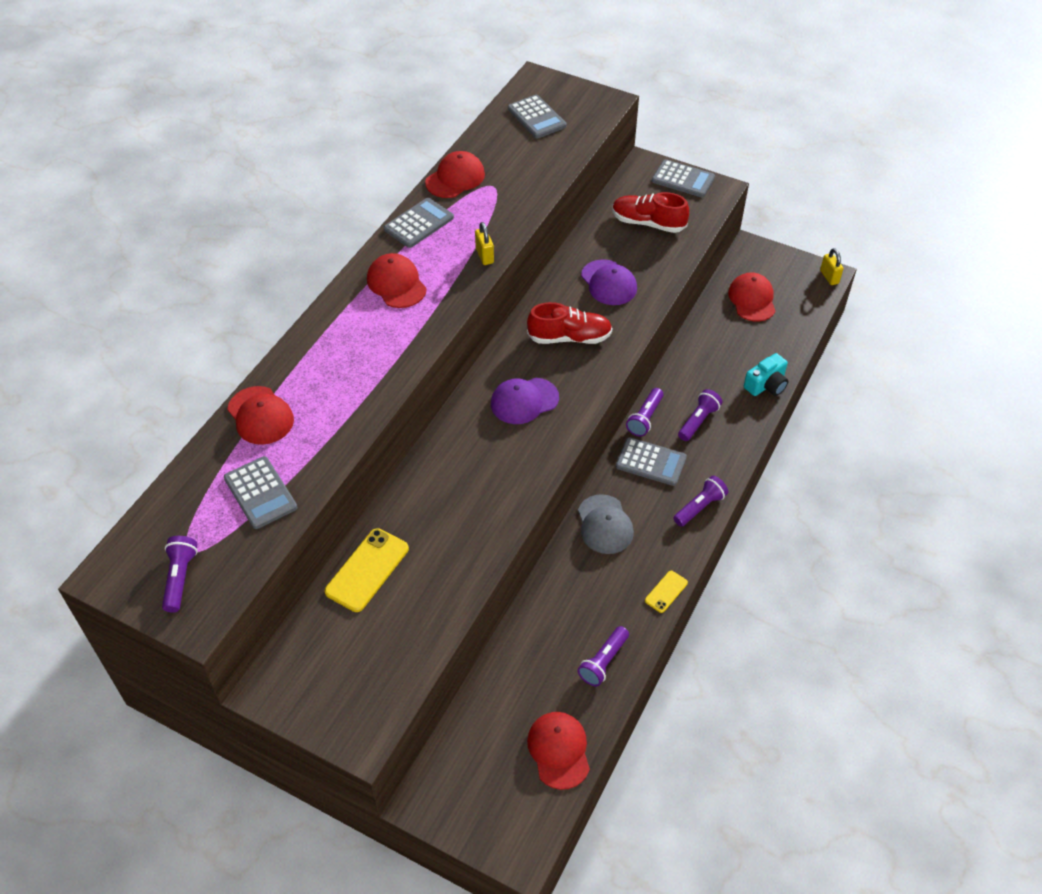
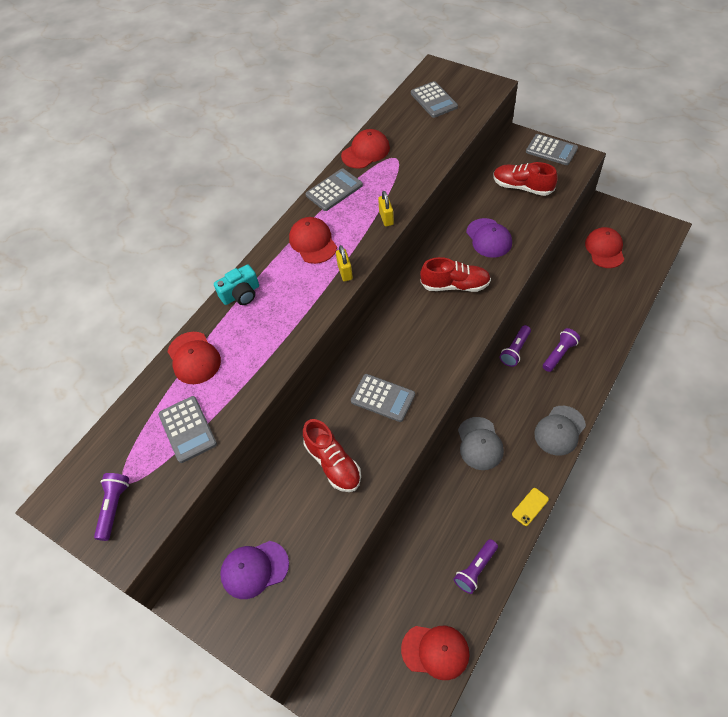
camera: 10 degrees right, 5 degrees up
(367, 570) = (279, 490): yellow phone -> none
(430, 539) = (333, 463): none -> red shoe
(524, 401) = (416, 340): purple cap -> purple cap (254, 569)
(559, 750) = (435, 651): red cap -> red cap turned 105 degrees clockwise
(651, 462) = (519, 389): grey calculator -> grey calculator (383, 398)
(700, 507) = (559, 430): purple flashlight -> grey cap
(766, 385) = (616, 323): turquoise camera -> turquoise camera (241, 294)
(829, 277) = (669, 230): yellow padlock -> yellow padlock (345, 272)

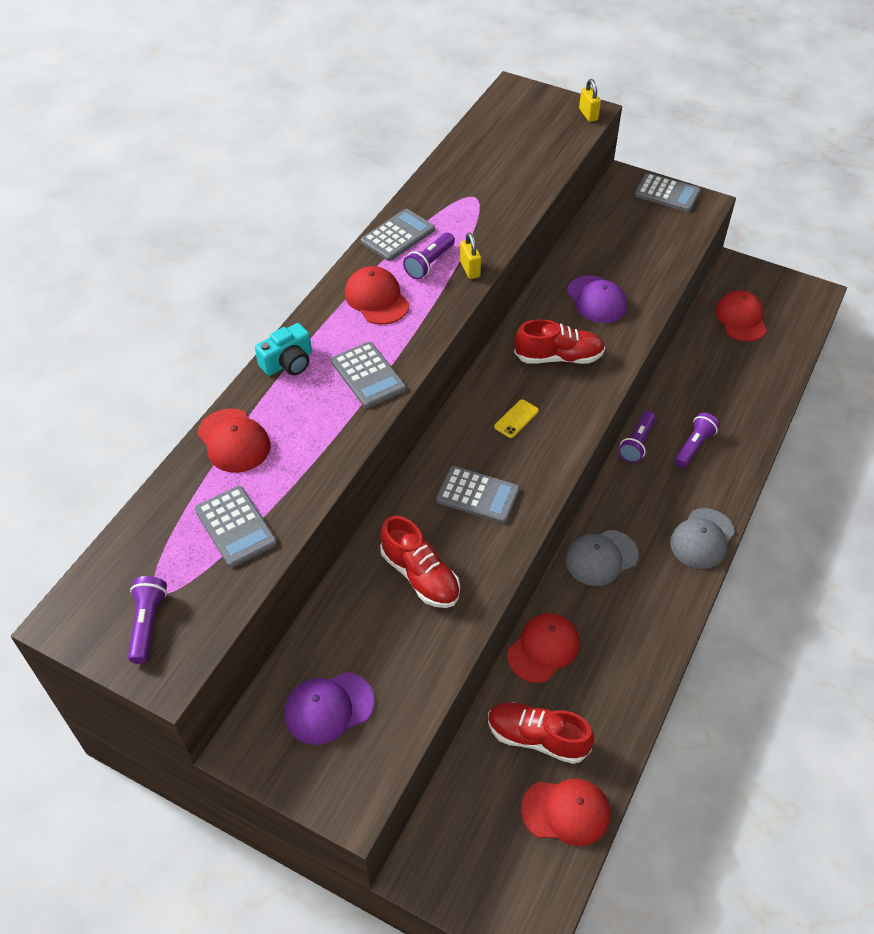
camera: 10 degrees left, 5 degrees down
(345, 272) = (423, 334): yellow padlock -> yellow padlock (588, 114)
(365, 152) = (434, 189): red cap -> red cap (543, 648)
(434, 100) = (516, 127): grey calculator -> grey calculator (368, 375)
(475, 569) = (609, 710): purple flashlight -> purple flashlight (429, 263)
(480, 443) = (601, 558): grey cap -> grey cap turned 75 degrees clockwise
(522, 187) = (634, 238): red shoe -> red shoe (537, 738)
(530, 507) = (672, 632): yellow phone -> yellow phone (516, 419)

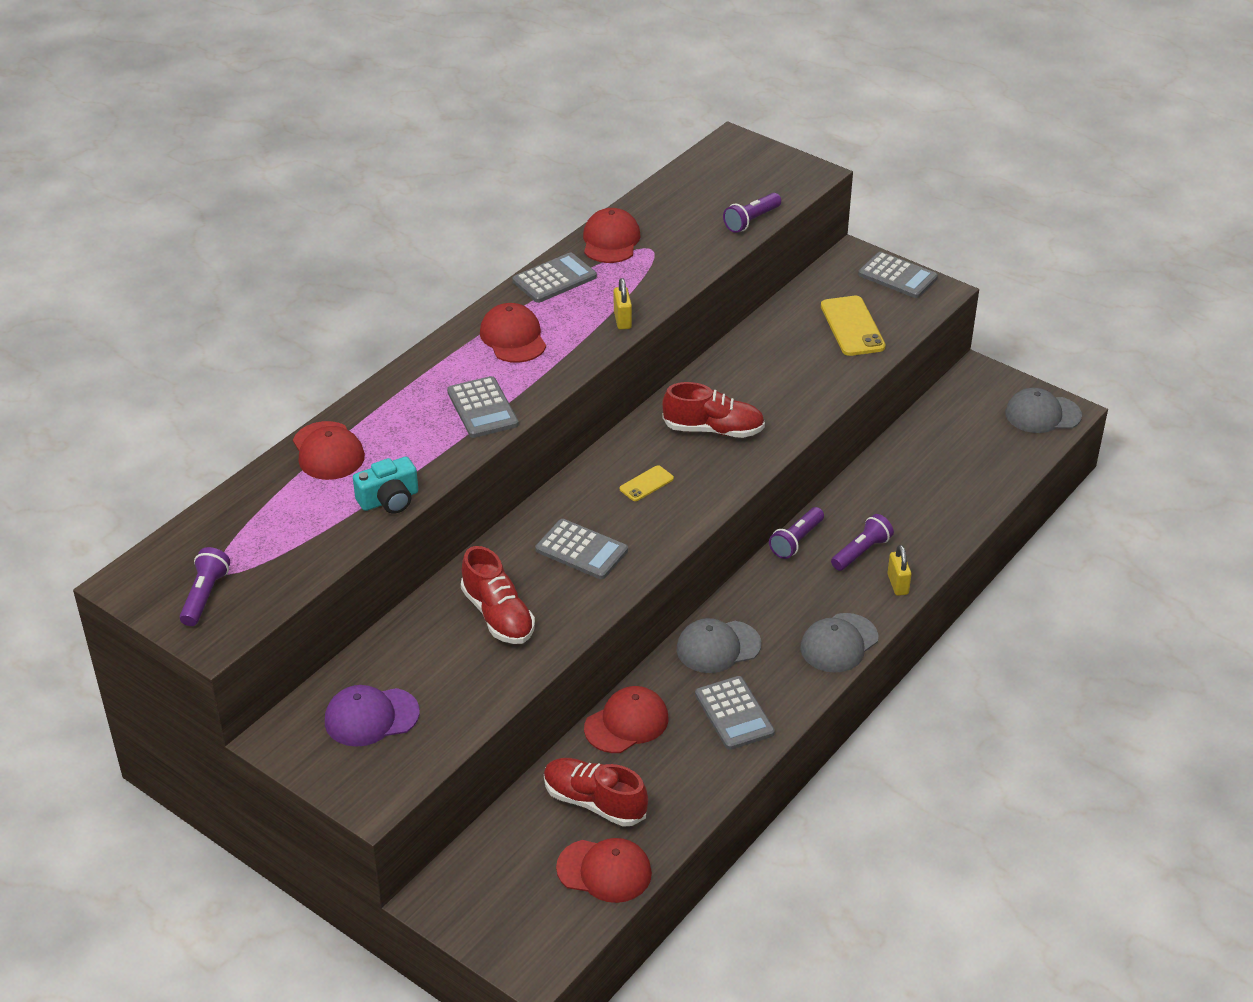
camera: 10 degrees right, 10 degrees down
(236, 527) = (310, 526): grey calculator -> grey calculator (734, 713)
(288, 362) = (402, 387): turquoise camera -> turquoise camera (389, 500)
(429, 263) = (580, 310): purple flashlight -> purple flashlight (751, 221)
(588, 114) = (809, 177): yellow padlock -> yellow padlock (897, 584)
(596, 300) = (776, 377): purple cap -> none
(645, 244) = (852, 326): none -> yellow phone
(741, 318) = (964, 428): red cap -> red cap (610, 240)
(798, 298) = (1042, 414): none -> grey cap

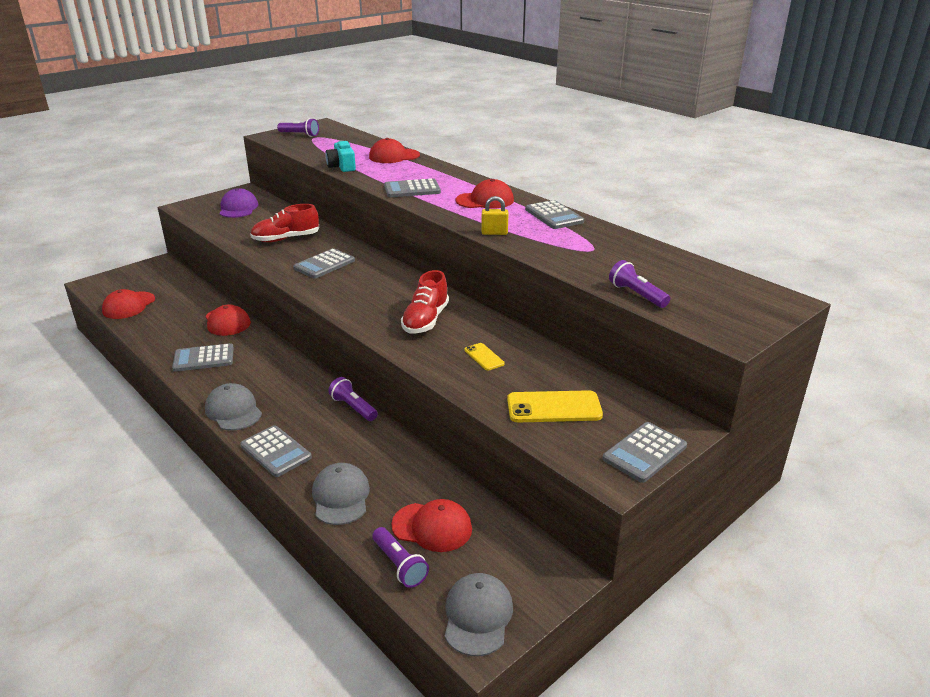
camera: 100 degrees right, 10 degrees down
(594, 802) = (178, 307): red shoe -> none
(610, 240) = (605, 237): red cap -> red cap (432, 527)
(646, 484) = (376, 290): yellow phone -> yellow phone (484, 357)
(718, 647) = (266, 360): grey cap -> grey cap (341, 497)
(861, 552) = (324, 439): purple flashlight -> purple flashlight (399, 565)
(897, 584) = (276, 451): yellow padlock -> grey calculator

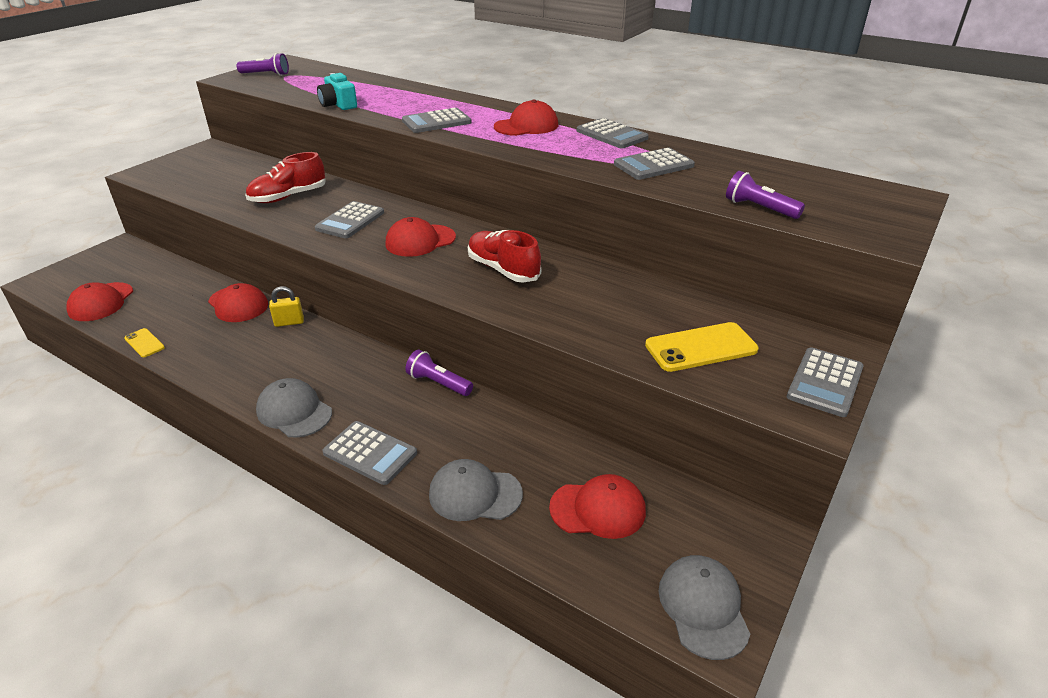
camera: 15 degrees left, 5 degrees up
(203, 358) = (227, 353): grey calculator -> grey calculator (653, 165)
(238, 208) = (211, 168): purple cap -> none
(341, 497) = (475, 494): grey cap -> grey cap turned 60 degrees counterclockwise
(394, 156) = (392, 88): red cap -> red cap (420, 241)
(399, 565) = (584, 564): purple flashlight -> none
(425, 320) = (503, 269): red shoe -> red shoe turned 135 degrees clockwise
(484, 357) = (592, 302): yellow phone -> yellow phone (144, 343)
(494, 233) = (561, 159): yellow padlock -> yellow padlock (289, 322)

